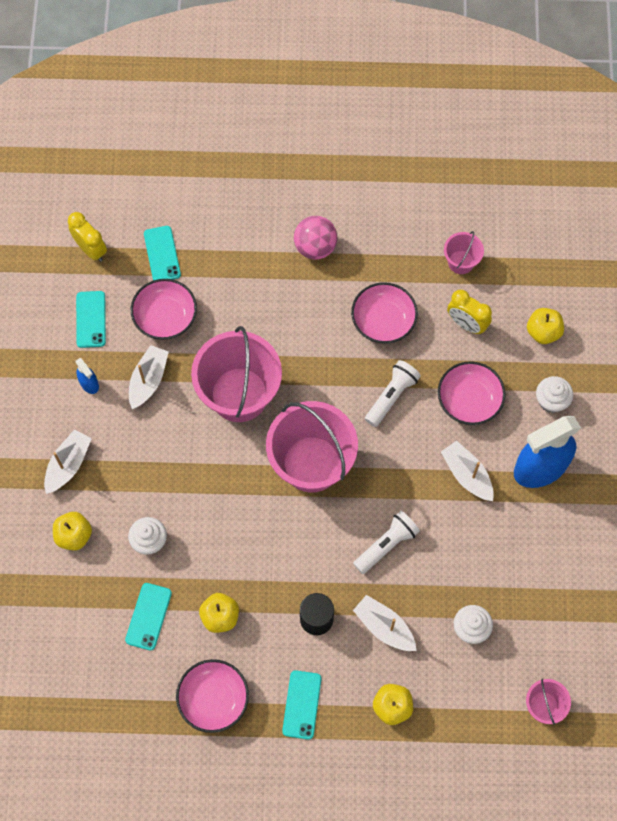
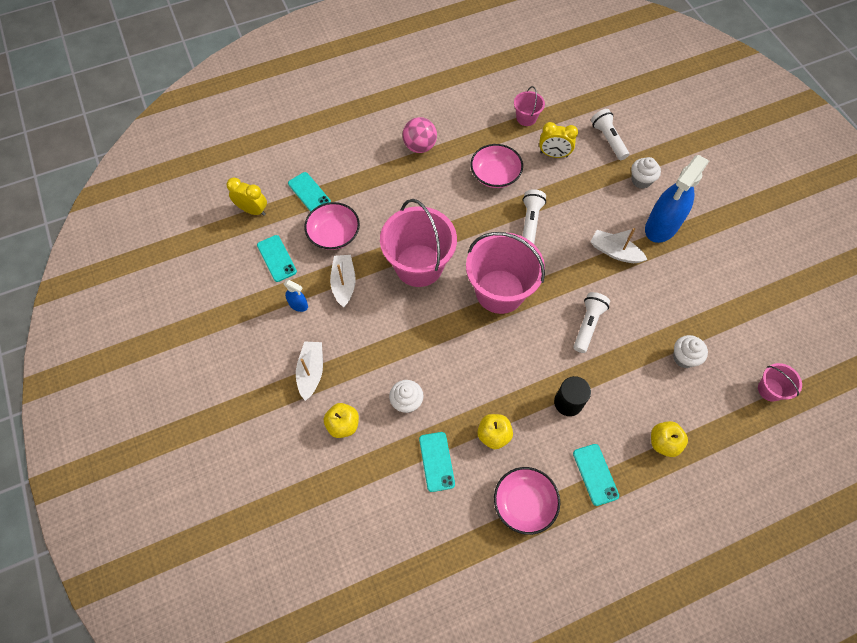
camera: 25 degrees left, 5 degrees down
(384, 627) = (622, 385): white boat -> none
(469, 400) = (585, 202): pink bowl -> none
(543, 332) = (608, 139): yellow apple -> white flashlight

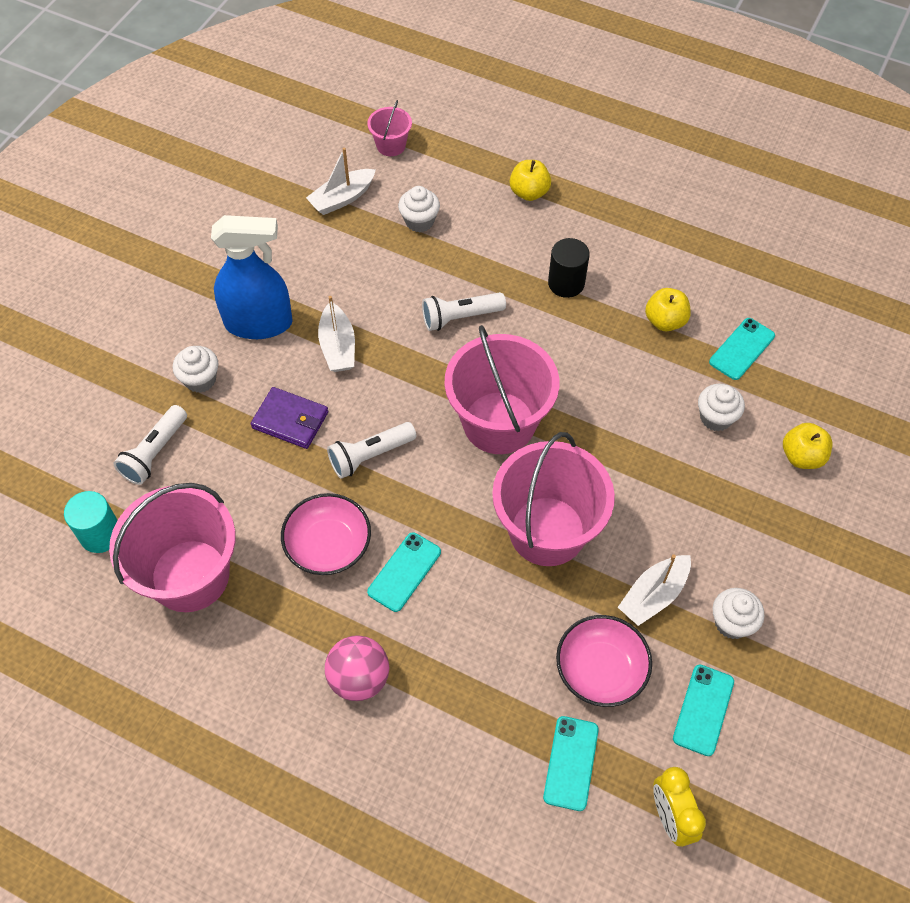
camera: 130 degrees left, 5 degrees down
(298, 305) = (732, 622): blue spray bottle -> white cupcake
(311, 372) = (787, 535): white boat -> white boat (342, 198)
(524, 503) = (699, 258): pink bowl -> none
(526, 118) = (190, 575): pink bucket -> pink bucket, size x2.14
(554, 154) = (234, 498): yellow clock -> none
(577, 99) = (101, 534): none -> turquoise cylinder
(582, 202) = (290, 420): none -> purple wallet
(595, 474) = (614, 224): turquoise phone -> turquoise phone (404, 572)

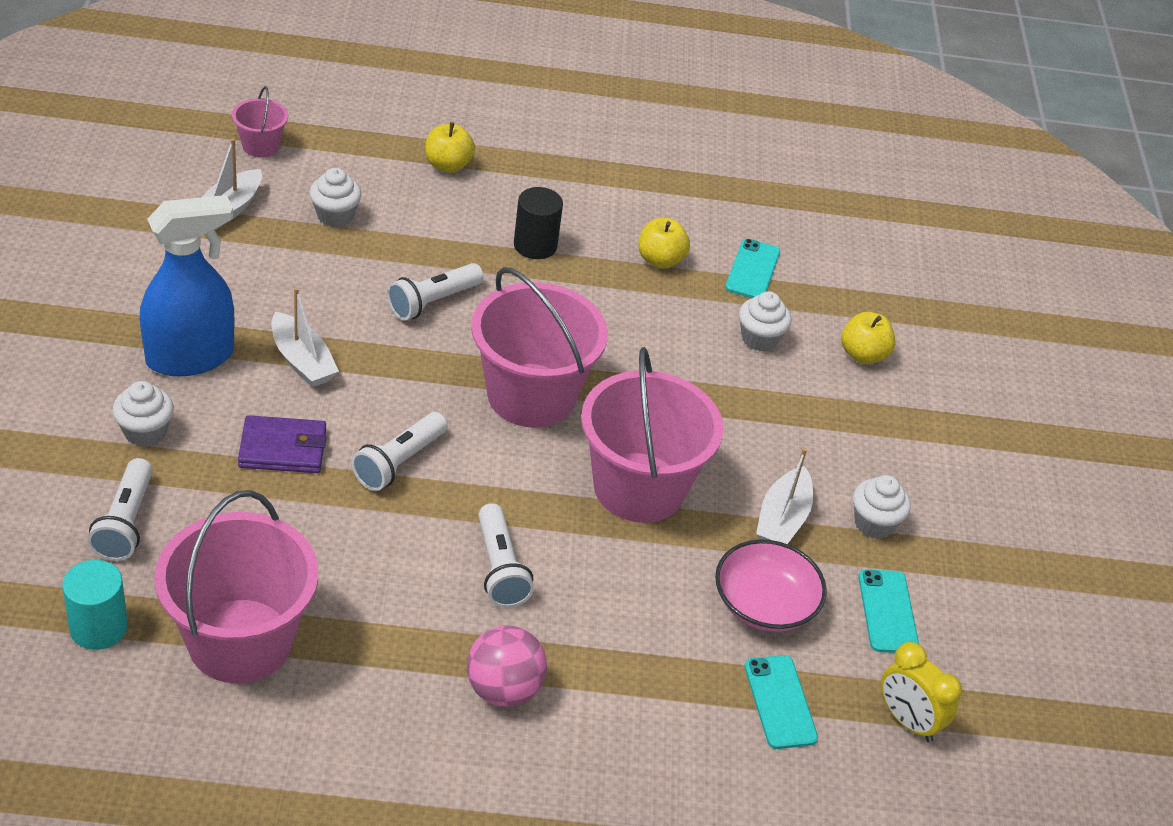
camera: 30 degrees left, 15 degrees down
(328, 545) = (396, 564): pink bowl -> none
(404, 572) = (500, 568): turquoise phone -> white flashlight

